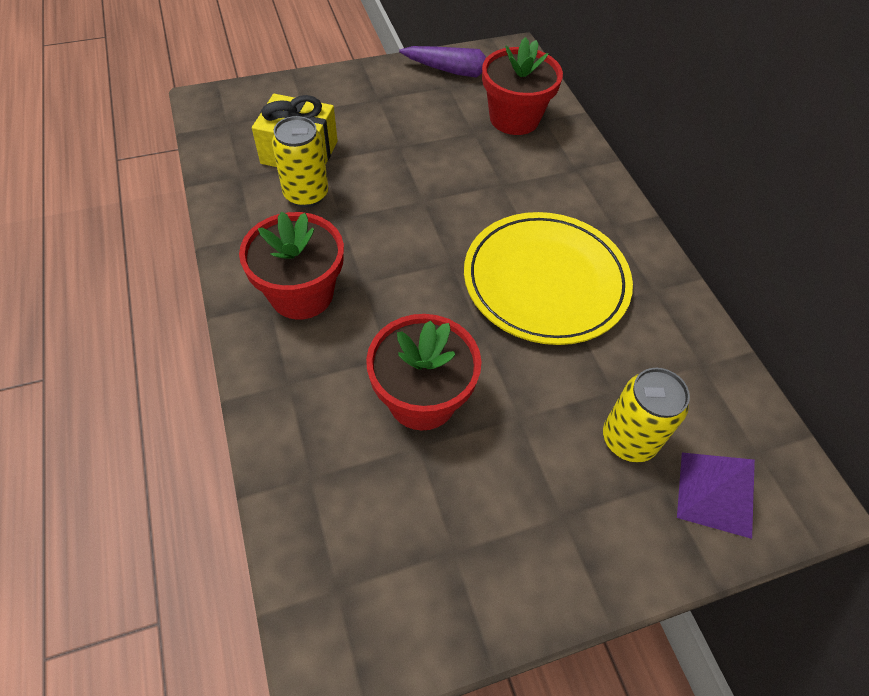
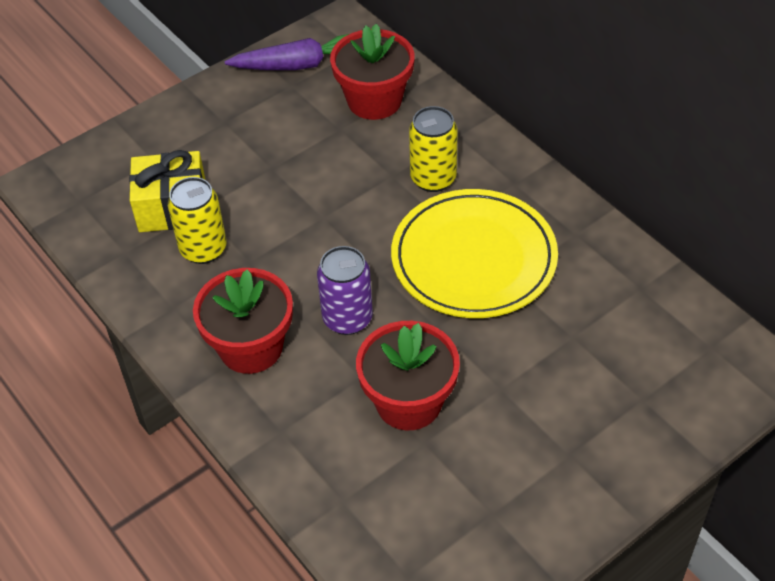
camera: 15 degrees left, 5 degrees down
(402, 298) = (347, 318): none -> purple can
(628, 439) = (600, 374): yellow can -> yellow can (433, 178)
(715, 494) = (687, 392): purple pyramid -> none

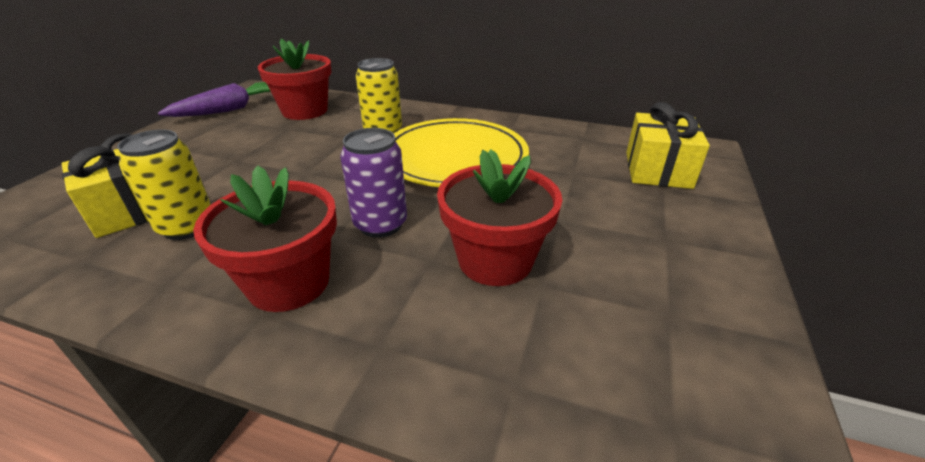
camera: 35 degrees left, 15 degrees down
(666, 374) = (657, 170): none -> yellow gift

